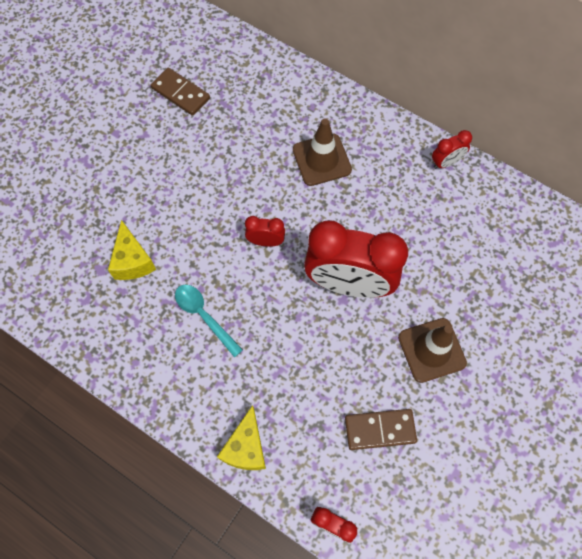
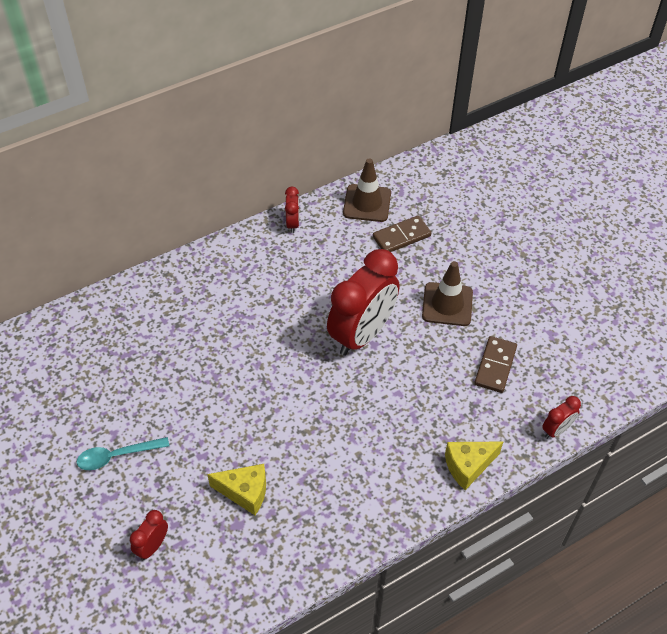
camera: 65 degrees left, 15 degrees down
(181, 93) = (89, 385): brown domino -> brown domino (401, 236)
(204, 316) = (333, 453): turquoise spoon -> turquoise spoon (117, 456)
(246, 447) = (468, 466): yellow cheese -> yellow cheese turned 120 degrees clockwise
(266, 241) = (288, 378): red clock -> red clock (152, 546)
(321, 160) = (235, 305): brown traffic cone -> brown traffic cone (367, 203)

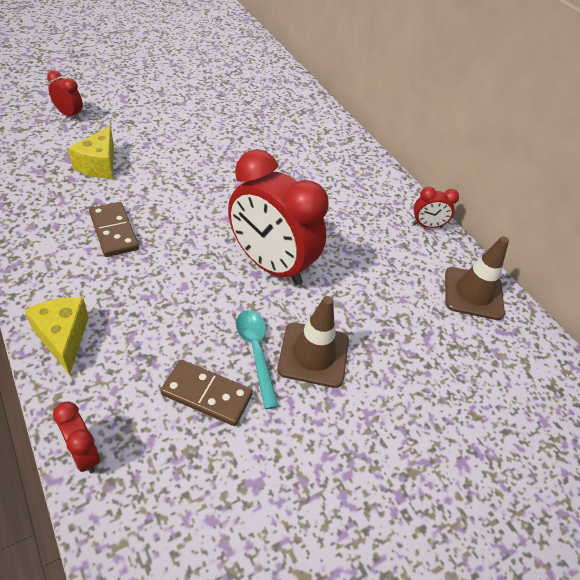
camera: 85 degrees right, 5 degrees down
(117, 456) = (160, 103): turquoise spoon -> turquoise spoon (256, 352)
(401, 236) = (424, 321): brown domino -> brown domino (114, 231)

